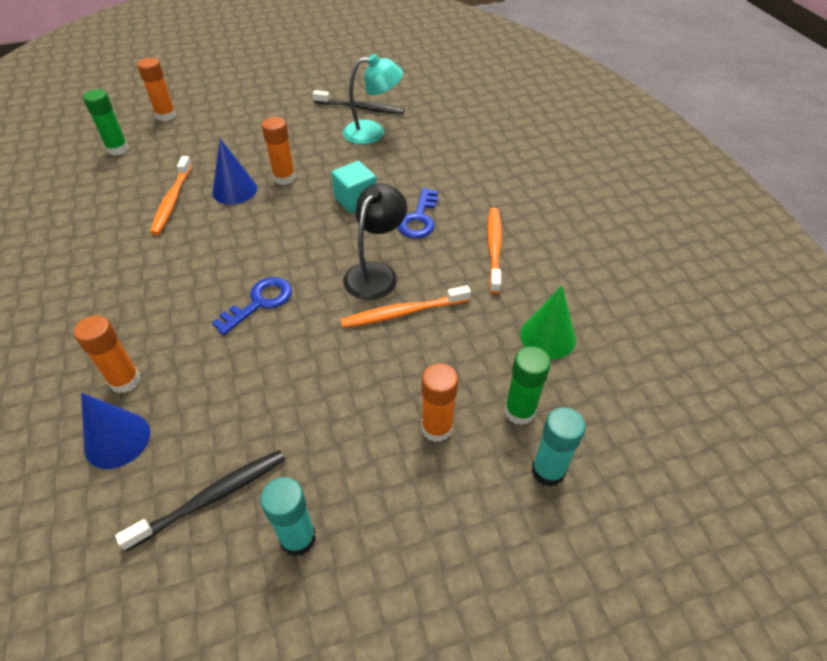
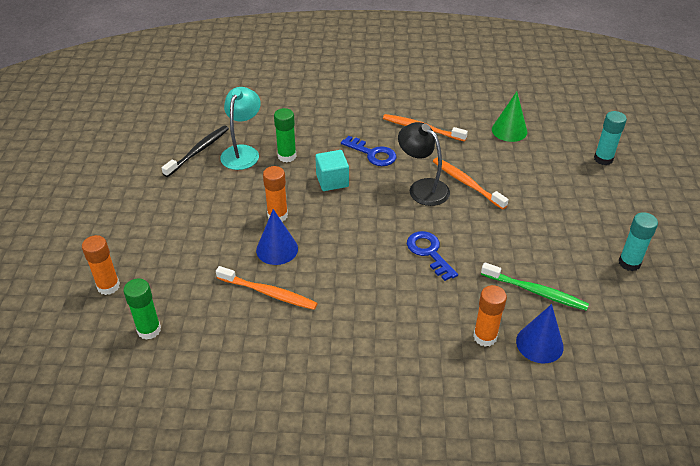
camera: 70 degrees left, 5 degrees down
(211, 498) = (596, 298): black toothbrush -> none
(212, 420) = (535, 291): none -> green toothbrush
(403, 312) = (467, 183): orange toothbrush -> orange toothbrush turned 135 degrees clockwise
(437, 428) = (566, 192): orange glue stick -> none
(519, 411) = (562, 157): green glue stick -> green glue stick (287, 156)

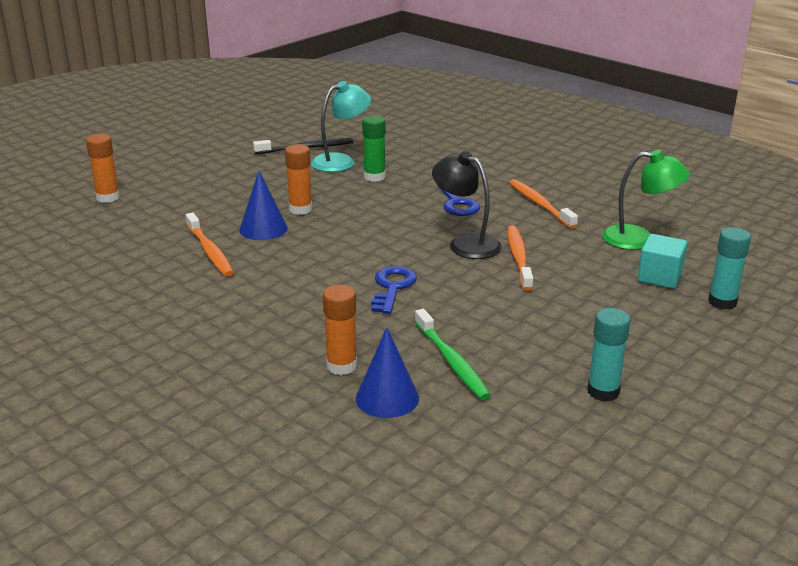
camera: 40 degrees right, 15 degrees down
(149, 330) = (91, 232): green glue stick -> none
(332, 181) = (387, 206): turquoise cube -> turquoise cube (659, 277)
(422, 188) = (466, 243): black lamp -> black lamp turned 45 degrees counterclockwise
(509, 130) = (639, 239): green cone -> green lamp

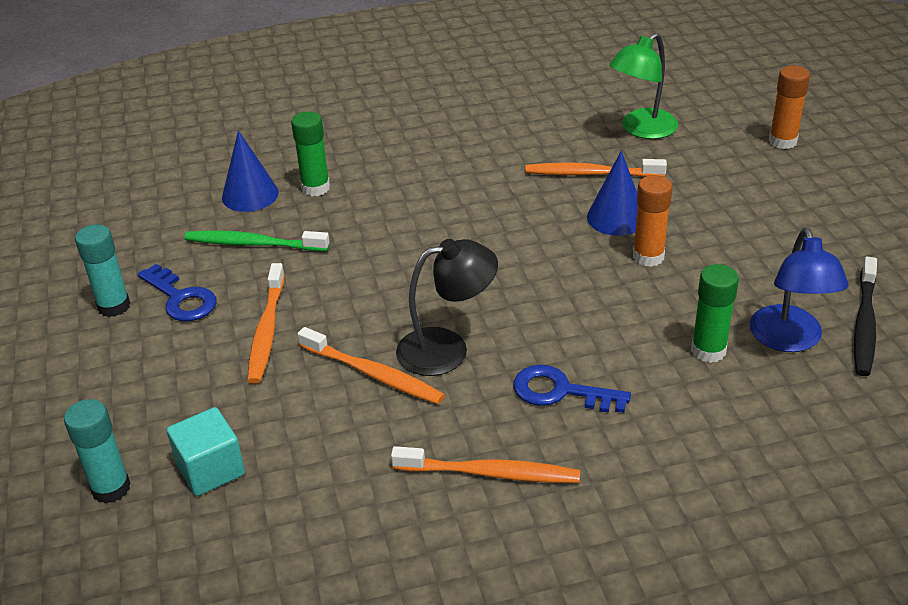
camera: 125 degrees right, 10 degrees up
(341, 161) = (789, 340): turquoise lamp -> blue lamp
(341, 366) = (315, 188): orange glue stick -> green glue stick
(392, 287) = (407, 258): blue key -> blue key (181, 299)
(533, 310) = (267, 330): none -> orange toothbrush
(639, 239) = (305, 515): green lamp -> green lamp (641, 130)

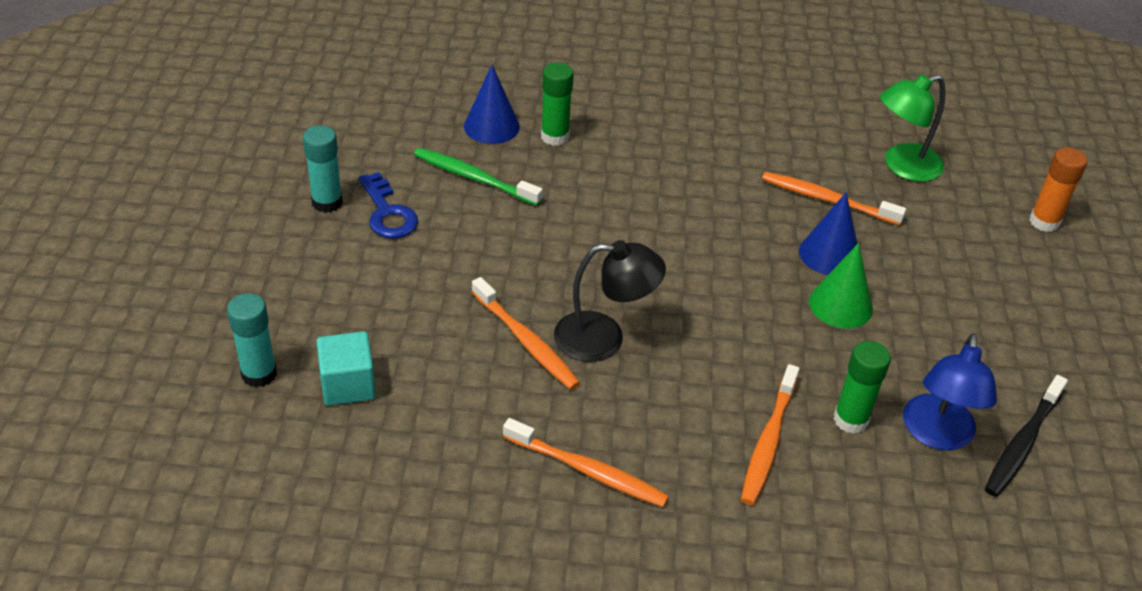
camera: 15 degrees right, 5 degrees up
(267, 330) = (450, 268): orange toothbrush -> orange toothbrush (768, 441)
(560, 391) = (688, 414): blue key -> none
(648, 257) = (840, 305): orange glue stick -> green cone

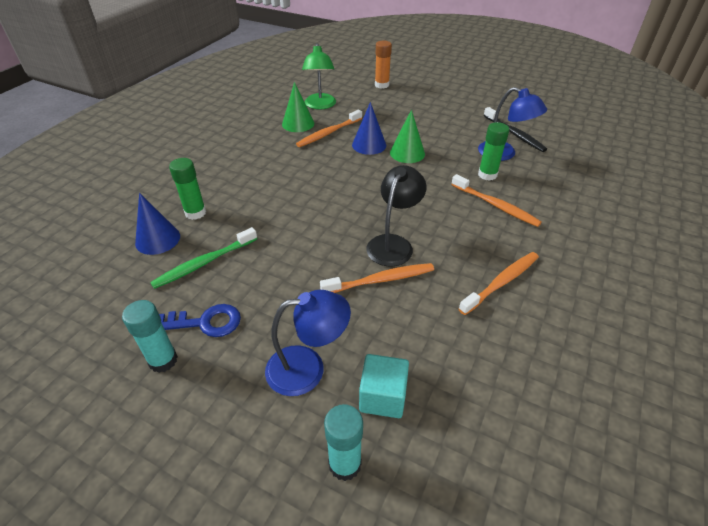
camera: 65 degrees left, 0 degrees up
(361, 313) = (308, 368): none -> blue lamp
(827, 159) = (298, 123): none -> green cone

